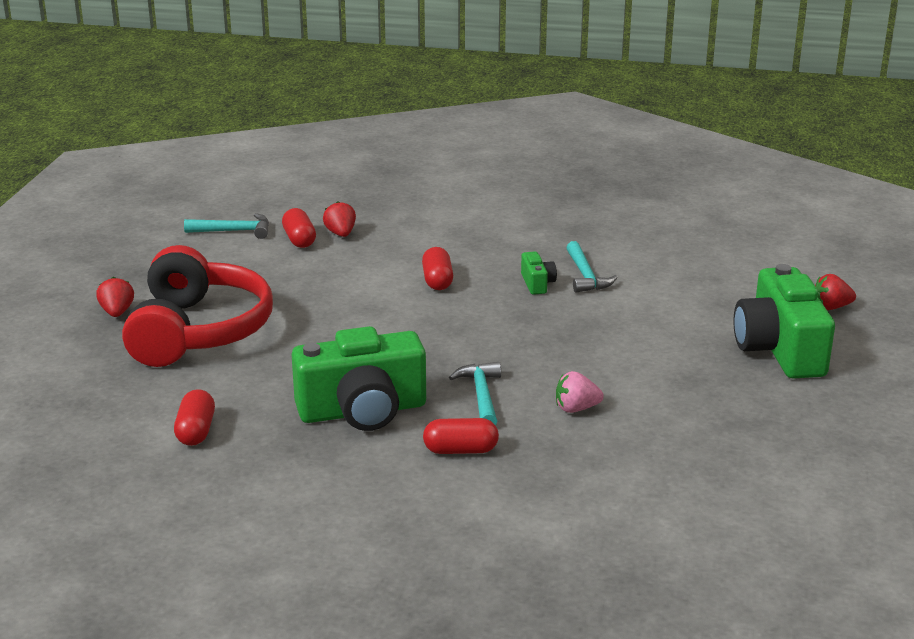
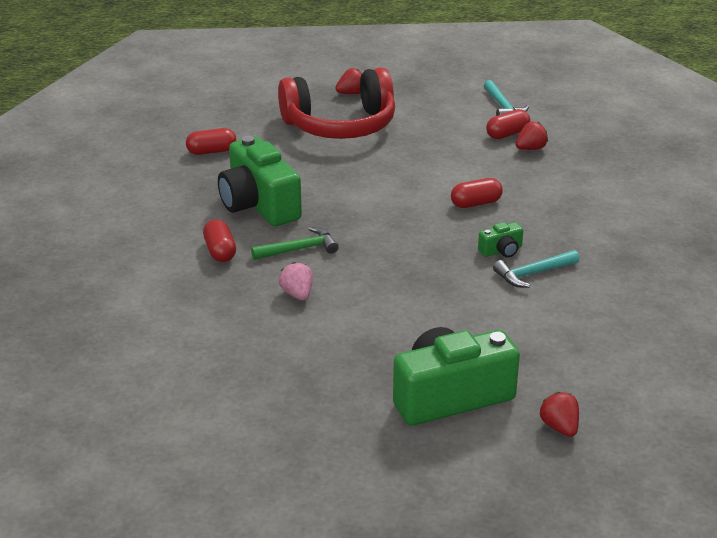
camera: 75 degrees right, 5 degrees up
(481, 395) = (299, 249): turquoise hammer -> green hammer

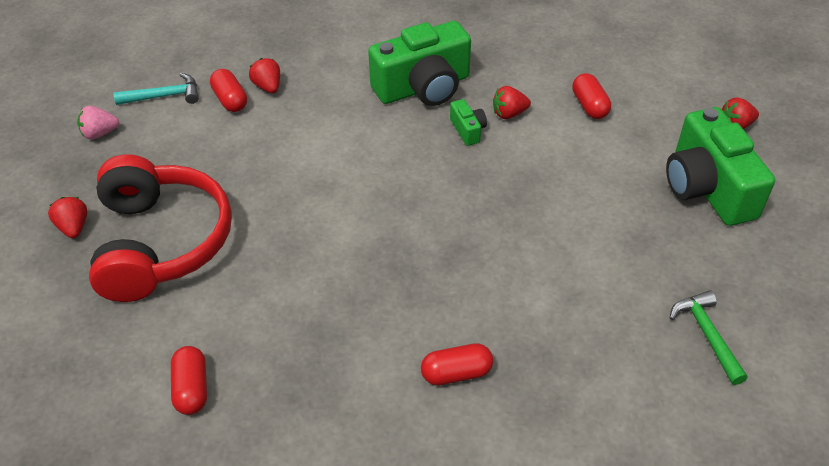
camera: 85 degrees left, 15 degrees up
(259, 205) = (349, 332): green camera -> green camera (423, 87)
(297, 294) = (548, 296): pink strawberry -> pink strawberry (100, 133)
(299, 249) = (456, 292): green hammer -> green hammer (706, 335)
(476, 203) = (375, 139): red capsule -> red capsule (589, 106)
(533, 274) = (509, 114): turquoise hammer -> red strawberry

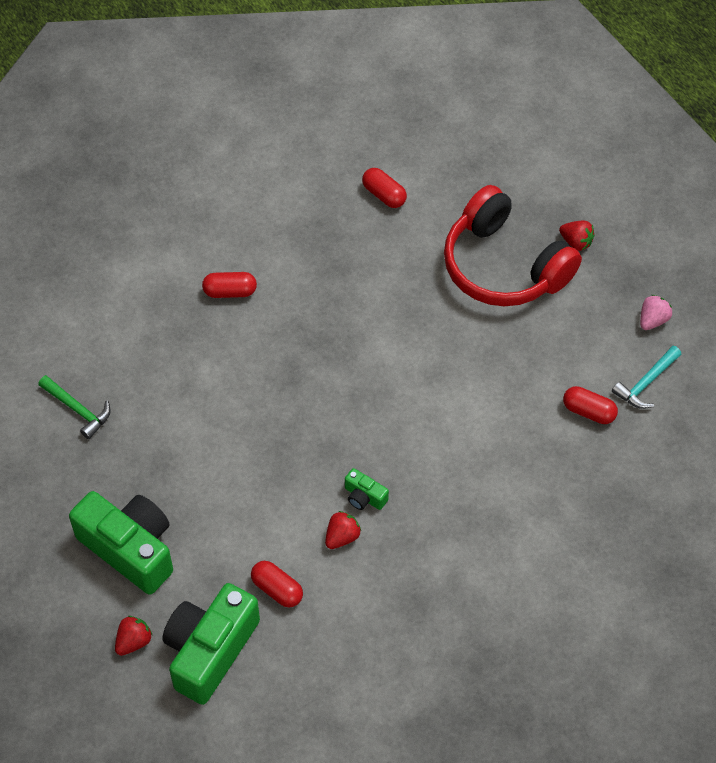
camera: 145 degrees right, 10 degrees up
(268, 87) = (572, 444): red strawberry -> none
(423, 87) = (439, 524): green camera -> green camera (210, 650)
(456, 373) = (230, 291): red capsule -> red capsule turned 45 degrees clockwise

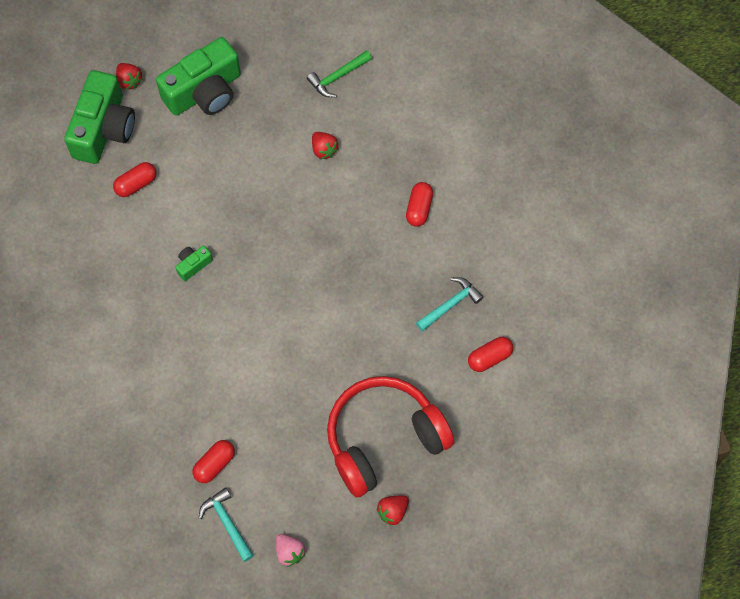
camera: 105 degrees right, 10 degrees up
(210, 650) = (104, 129): green camera -> green camera turned 60 degrees clockwise
(335, 240) = (450, 304): none -> turquoise hammer
(342, 537) = (164, 240): red strawberry -> red strawberry (324, 149)

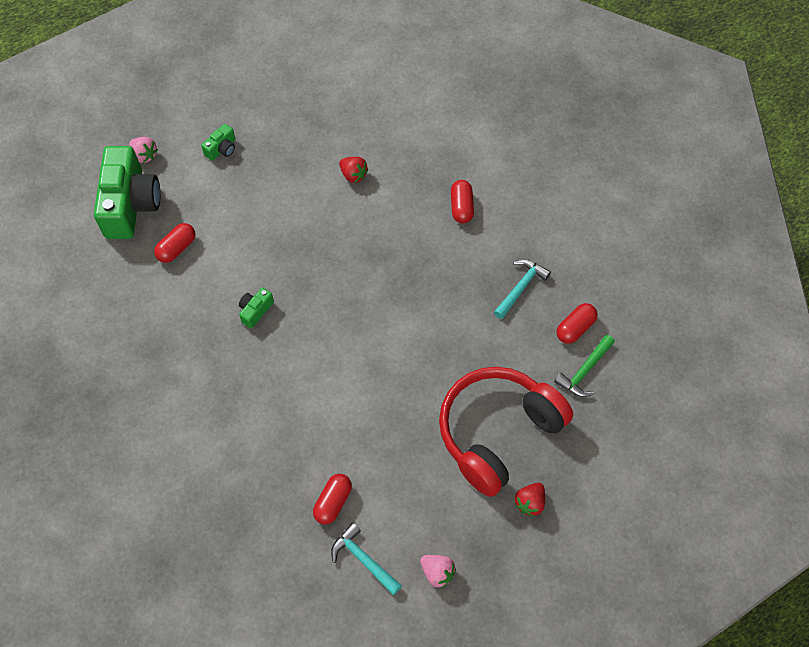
camera: 15 degrees left, 5 degrees down
(129, 81) = (144, 155): red strawberry -> pink strawberry
(204, 91) = (222, 149): green camera -> green camera, size x0.43
(337, 77) = (347, 108): green hammer -> green hammer (584, 371)

